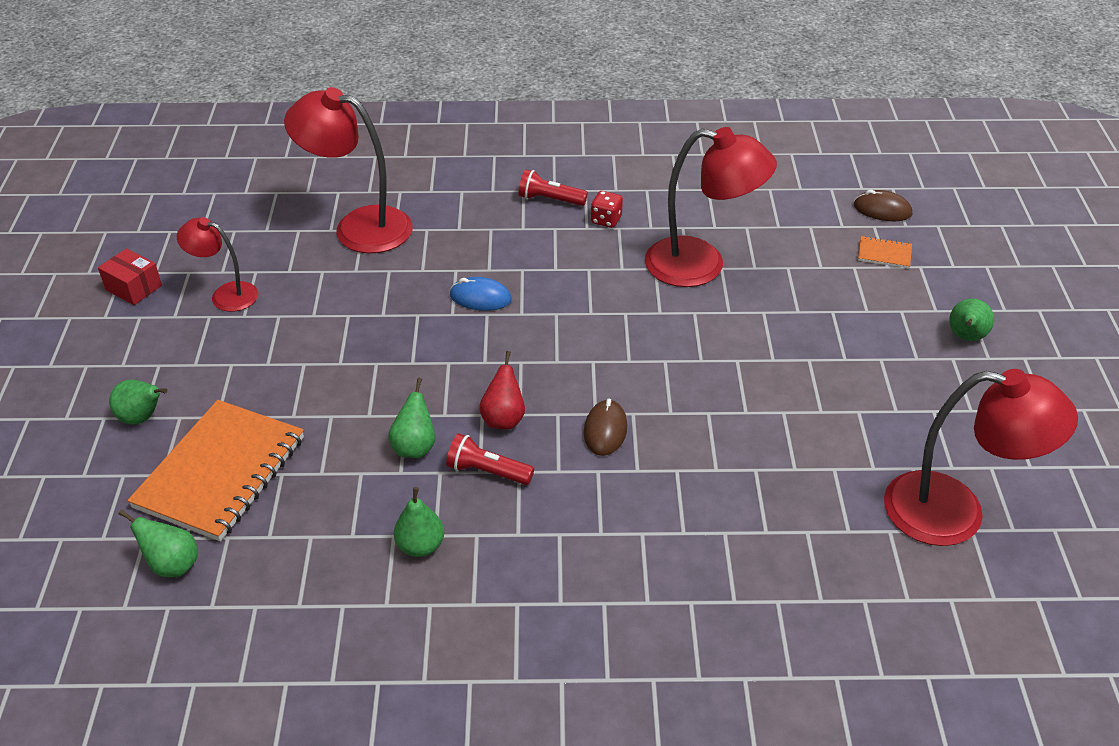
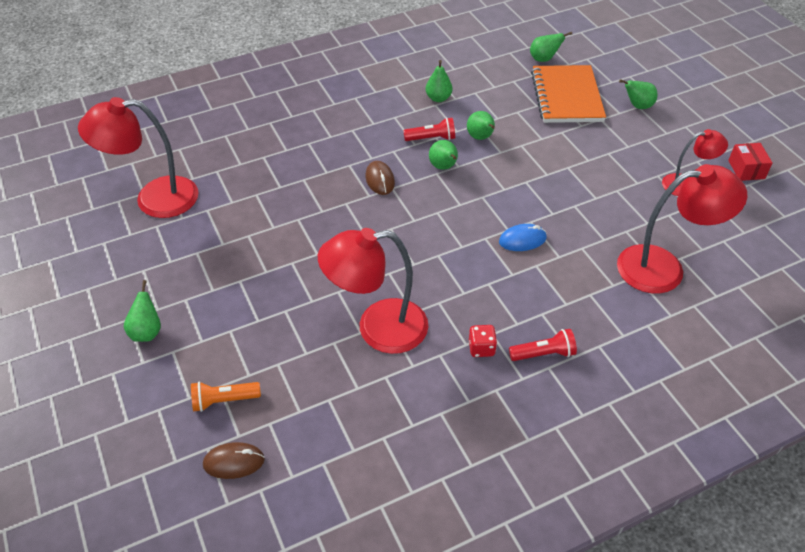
camera: 155 degrees right, 5 degrees up
(134, 287) = (746, 169): red box -> red box turned 75 degrees clockwise
(503, 419) = (444, 167): red pear -> green pear
(884, 254) = (224, 400): orange notebook -> orange flashlight

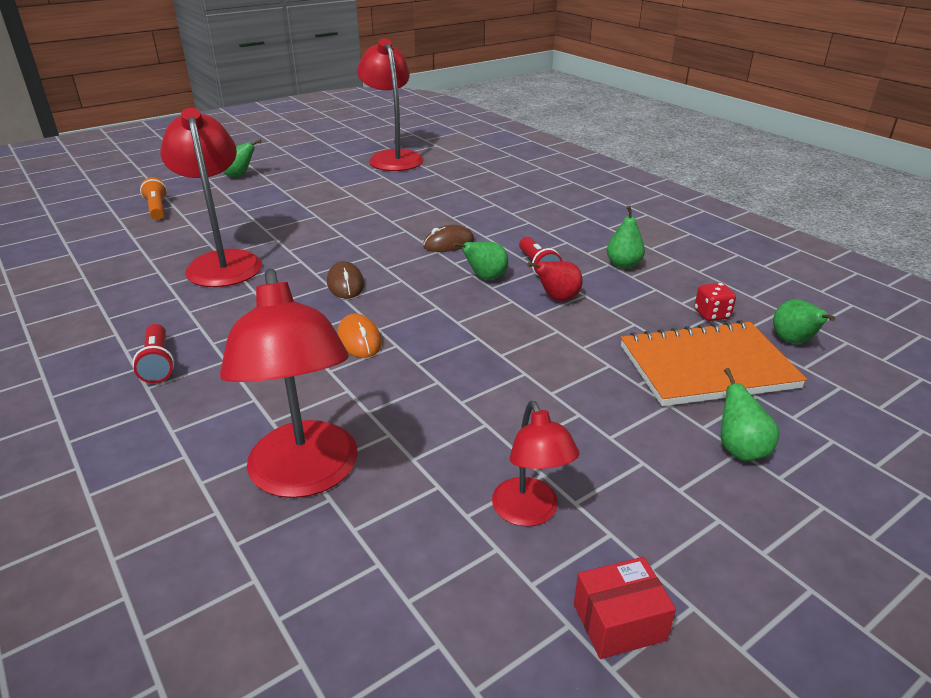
camera: 80 degrees right, 15 degrees down
(234, 462) = (92, 220): brown mouse -> brown mouse (345, 284)
(480, 138) = (557, 299): green pear -> red pear
(481, 348) = (179, 321): red dice -> red dice (711, 314)
(522, 240) = (359, 340): blue mouse -> orange mouse

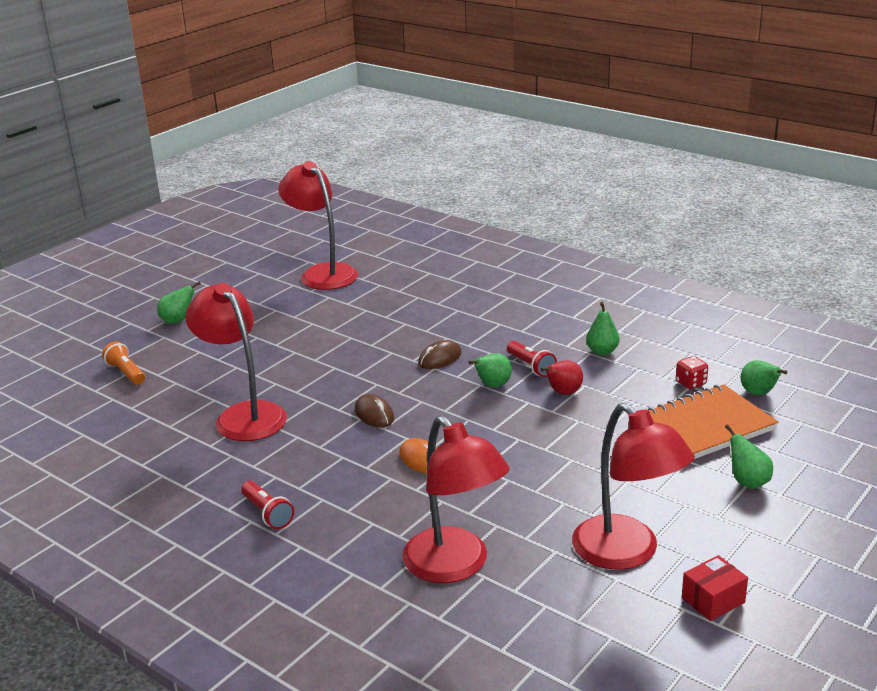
camera: 15 degrees left, 5 degrees down
(530, 513) = (627, 553): red lamp -> red lamp, size x1.77

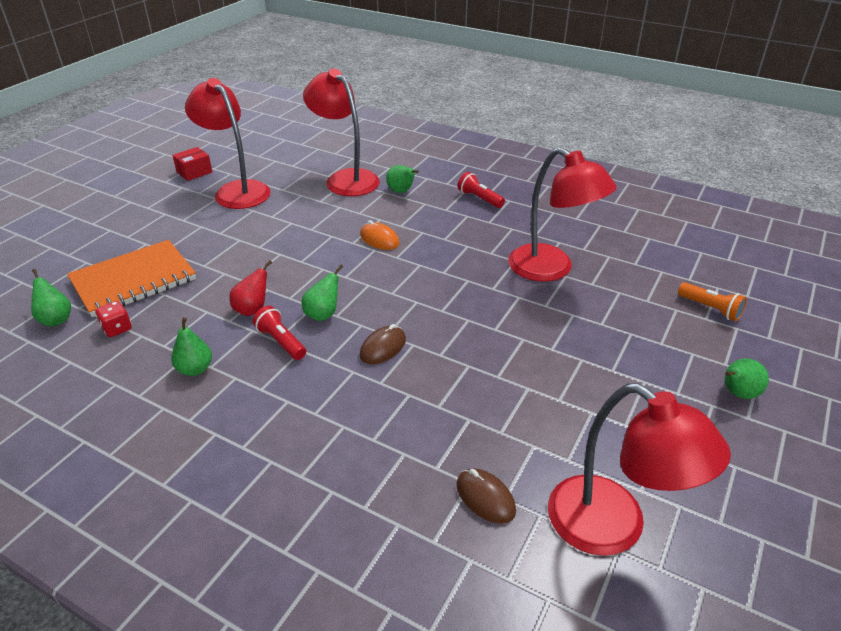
camera: 170 degrees right, 10 degrees up
(374, 414) = (432, 276): brown mouse -> brown mouse (485, 498)
(748, 482) = (127, 237): green pear -> green pear (401, 191)

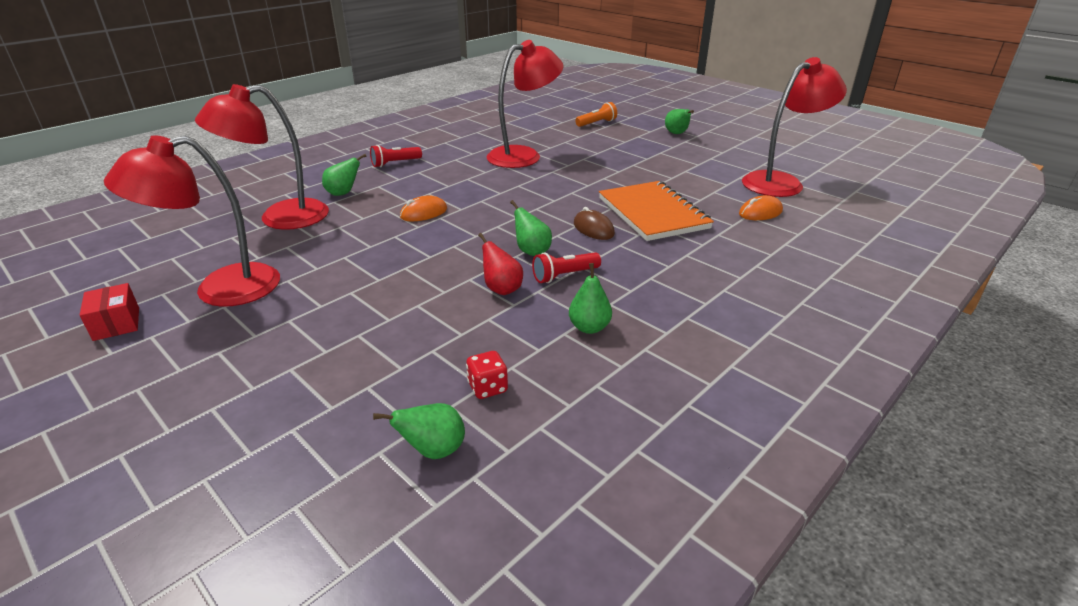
camera: 75 degrees left, 5 degrees down
(134, 280) = (382, 377): orange notebook -> orange notebook (653, 213)
(485, 498) = (760, 212): brown mouse -> orange mouse

